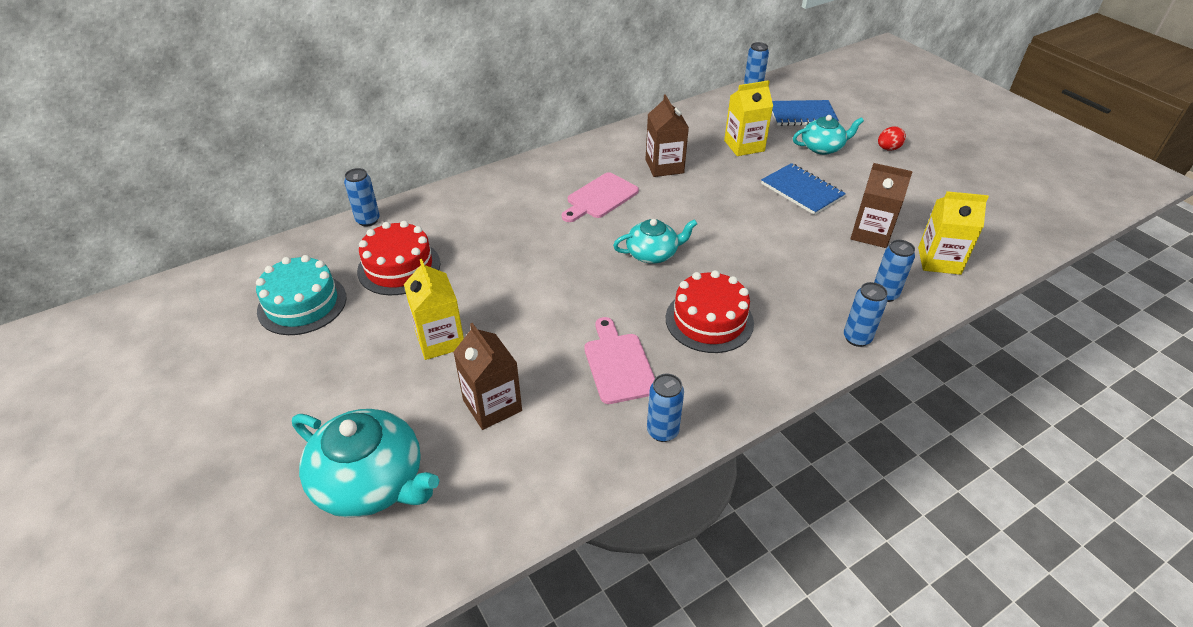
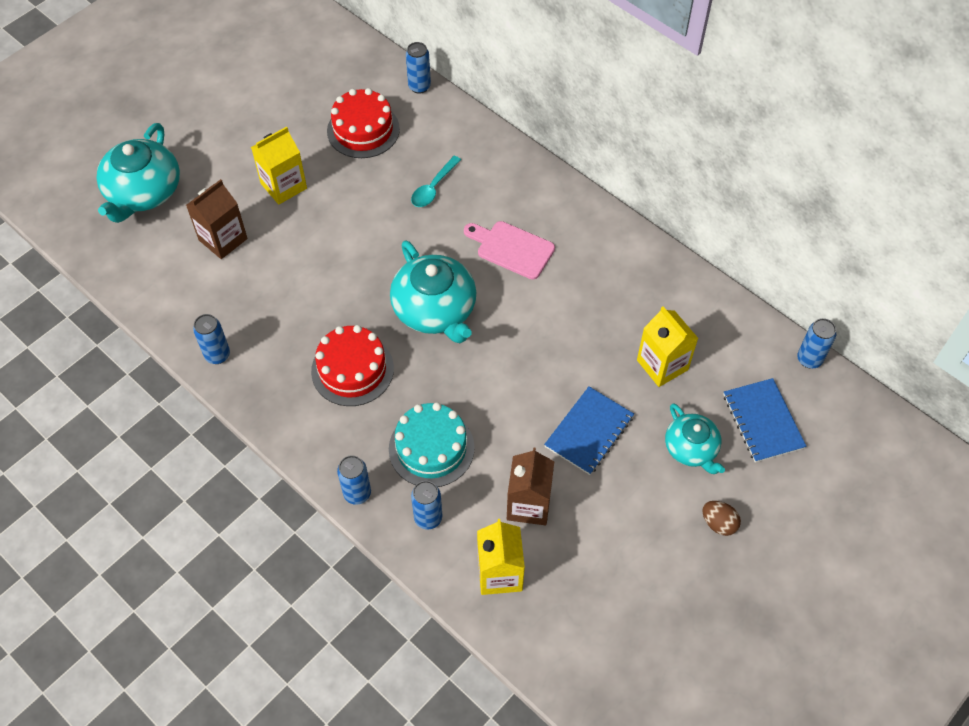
camera: 75 degrees right, 15 degrees up
(302, 304) = (303, 87): turquoise cake -> turquoise cake (431, 448)
(504, 231) = (433, 187): none -> turquoise spoon
(618, 364) = (283, 311): pink cutting board -> none
(653, 253) = (435, 310): turquoise teapot -> turquoise teapot, size x1.65
(664, 166) = (589, 294): brown carton -> none
(888, 149) = (718, 523): red egg -> brown egg

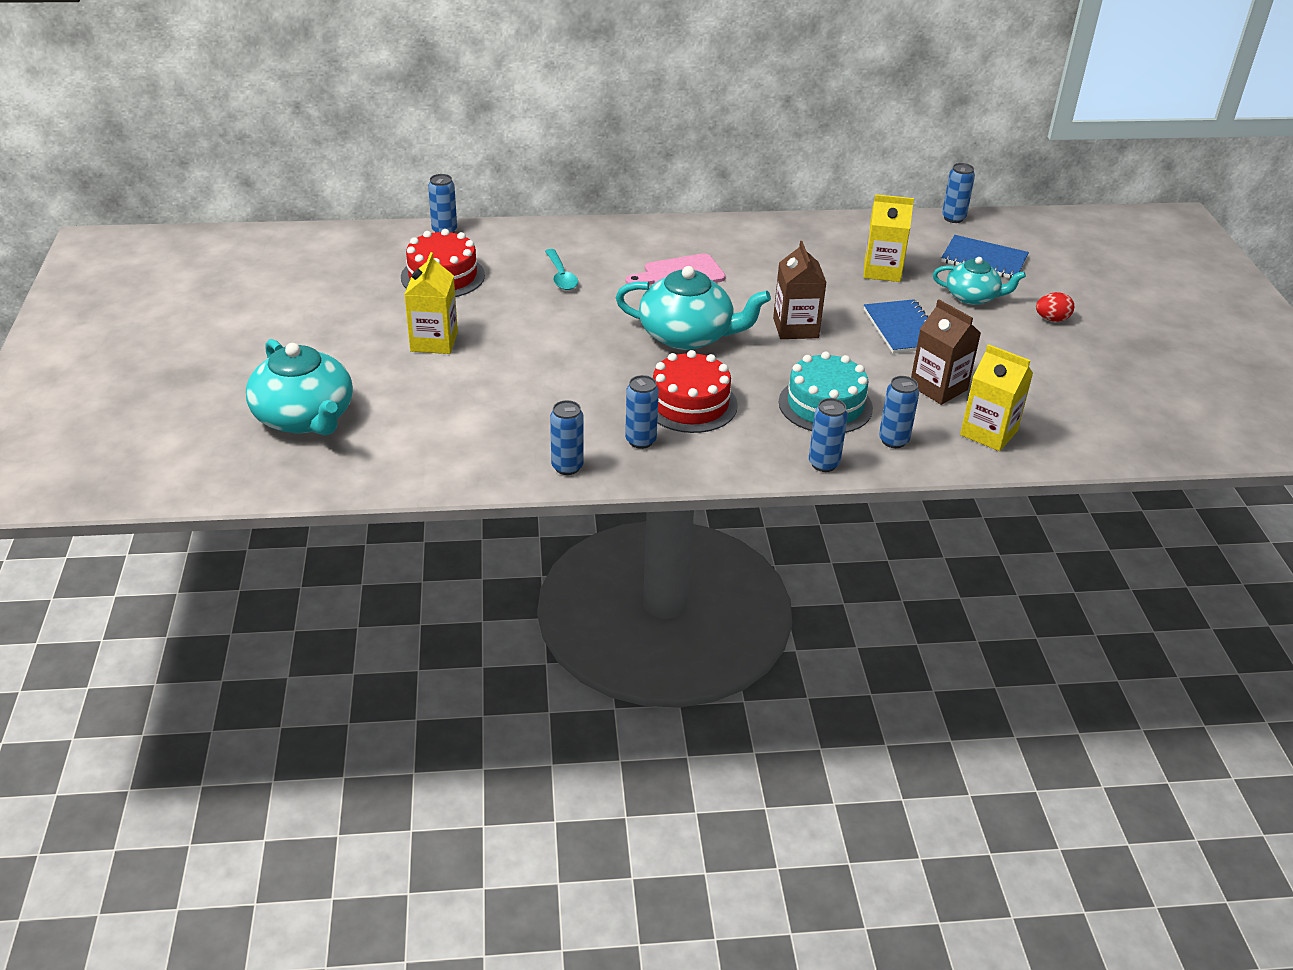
camera: 50 degrees left, 20 degrees down
(223, 239) = (439, 401): brown carton -> brown carton (795, 328)
(283, 373) = (640, 441): none -> blue can
(718, 523) = (1051, 319): brown egg -> red egg

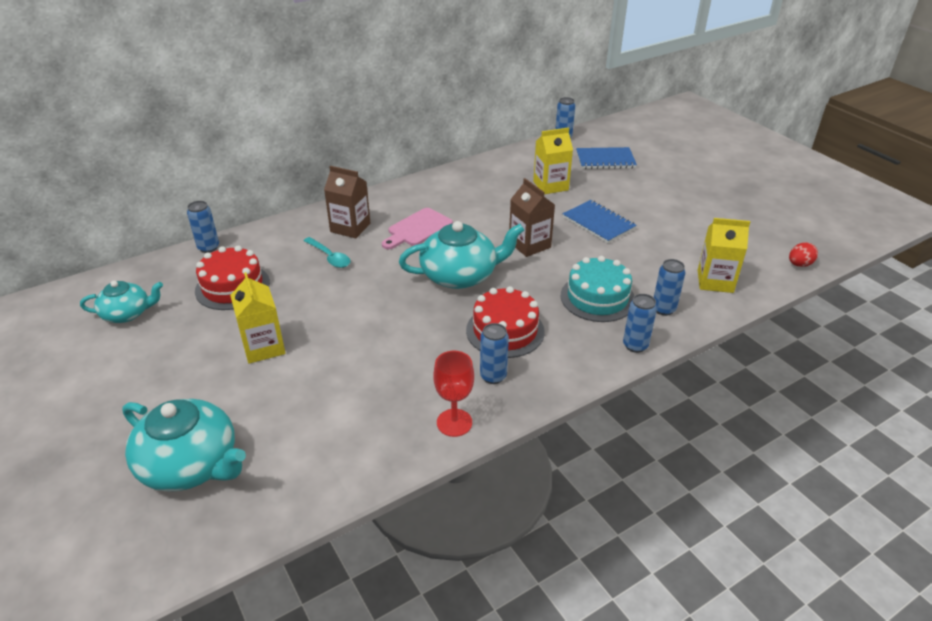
camera: 25 degrees left, 0 degrees up
(567, 467) = (454, 422): blue can -> red goblet
(938, 388) = (656, 259): brown carton -> brown carton (350, 227)
(972, 297) = (620, 187): turquoise teapot -> turquoise teapot (127, 313)
(1051, 319) = (679, 188): red egg -> red egg (799, 264)

